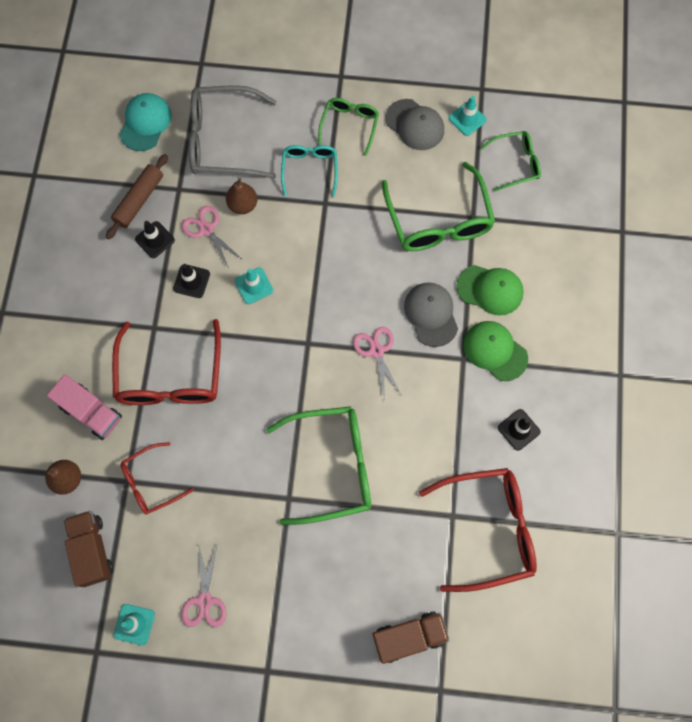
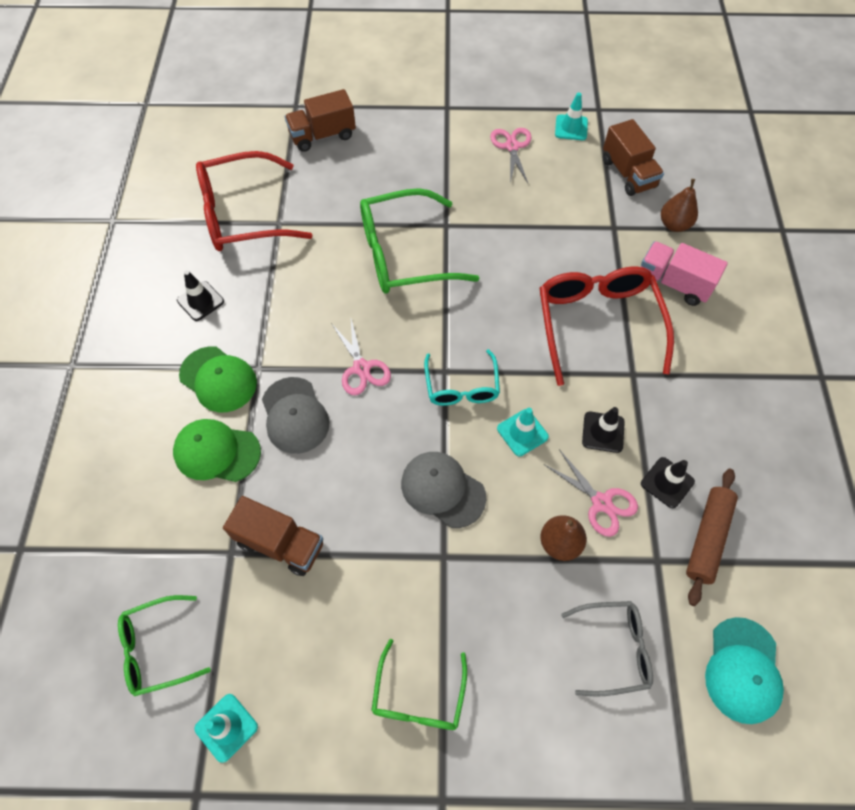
camera: 175 degrees right, 10 degrees down
(151, 482) = (588, 228): red glasses -> none
(222, 140) = (614, 649): grey glasses -> grey glasses, size x0.57
(310, 169) = (472, 609): turquoise glasses -> turquoise glasses (461, 387)
(415, 125) = (313, 707): grey cap -> grey cap (442, 490)
(438, 220) = (280, 543): green glasses -> brown truck

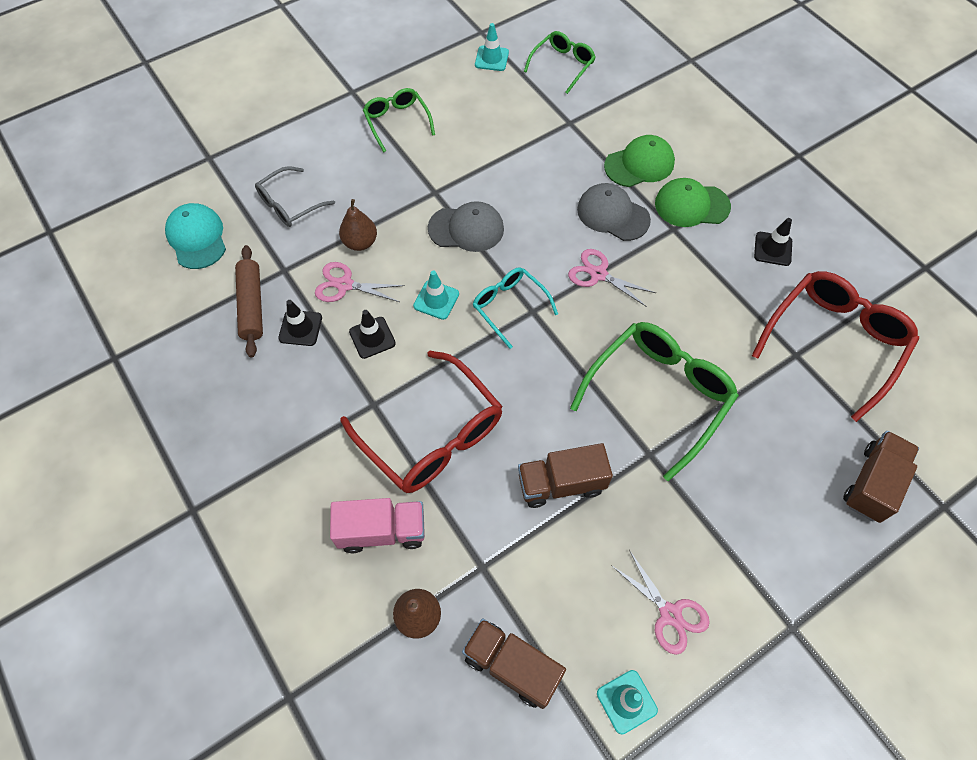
camera: 145 degrees right, 0 degrees up
(280, 543) = (545, 143): brown truck -> brown truck (561, 484)

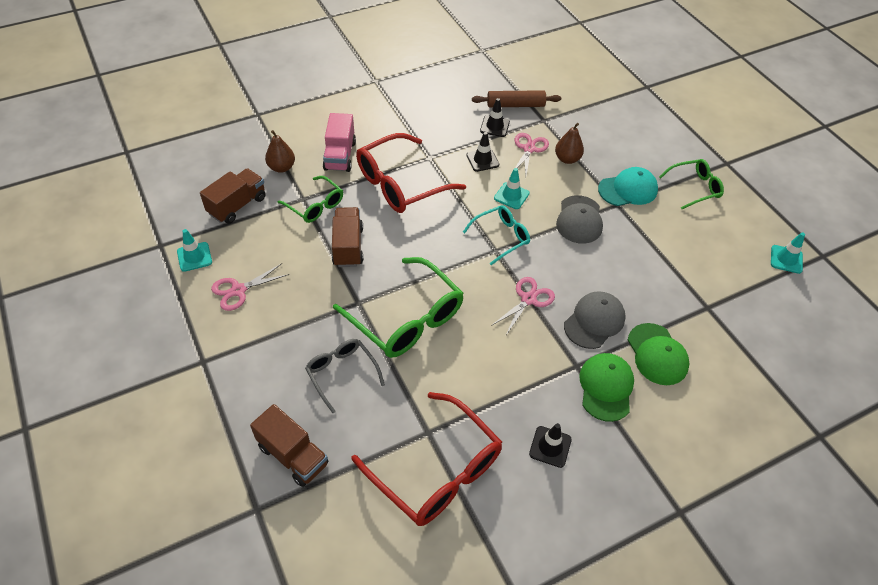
camera: 95 degrees right, 10 degrees down
(197, 238) = (573, 81): turquoise cap -> turquoise cap (628, 190)
(289, 204) = (603, 124): grey glasses -> grey glasses (342, 373)
(562, 65) = (788, 314): green glasses -> green glasses (315, 206)

